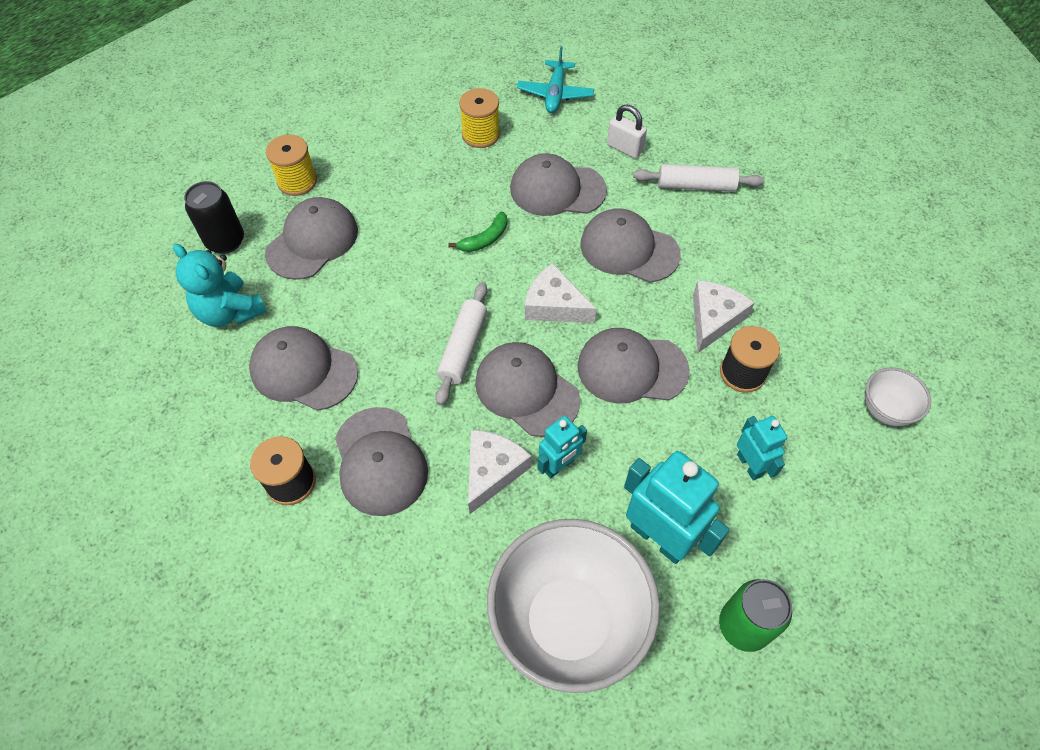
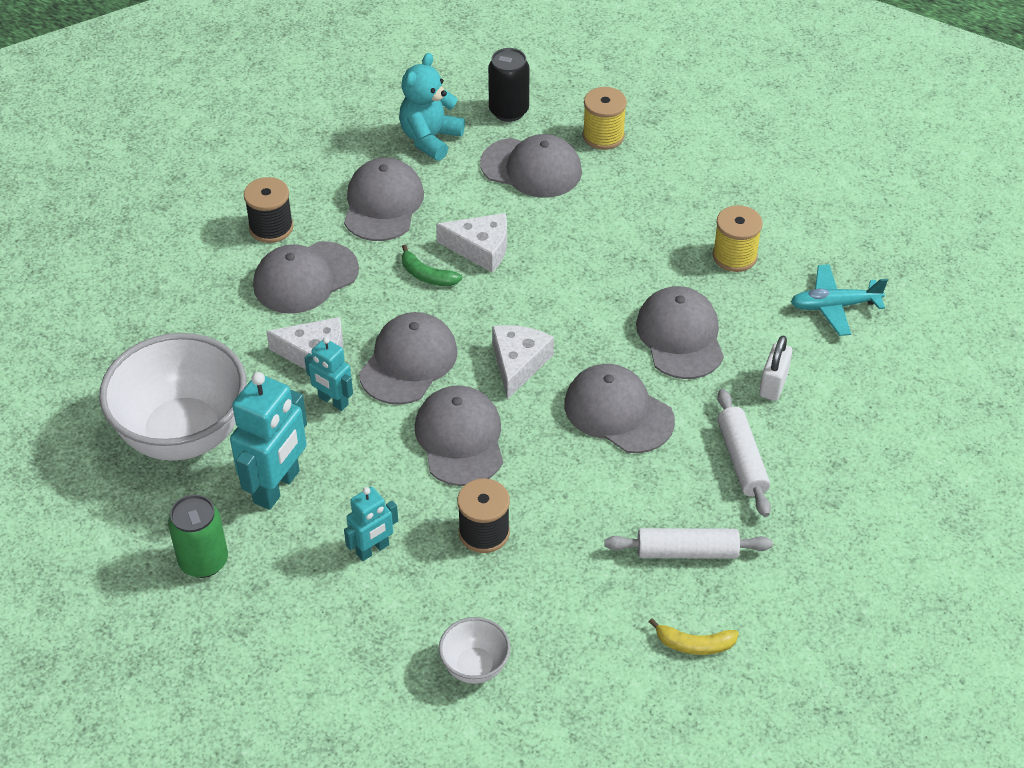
camera: 75 degrees right, 10 degrees down
(463, 348) = (443, 305): white rolling pin -> white rolling pin (687, 551)
(484, 239) = (584, 292): green banana -> green banana (427, 275)
(629, 249) = (618, 412): grey cap -> grey cap turned 60 degrees counterclockwise
(714, 319) = (547, 499): white cheese -> white cheese (480, 248)
(870, 259) = (694, 644): none -> yellow banana

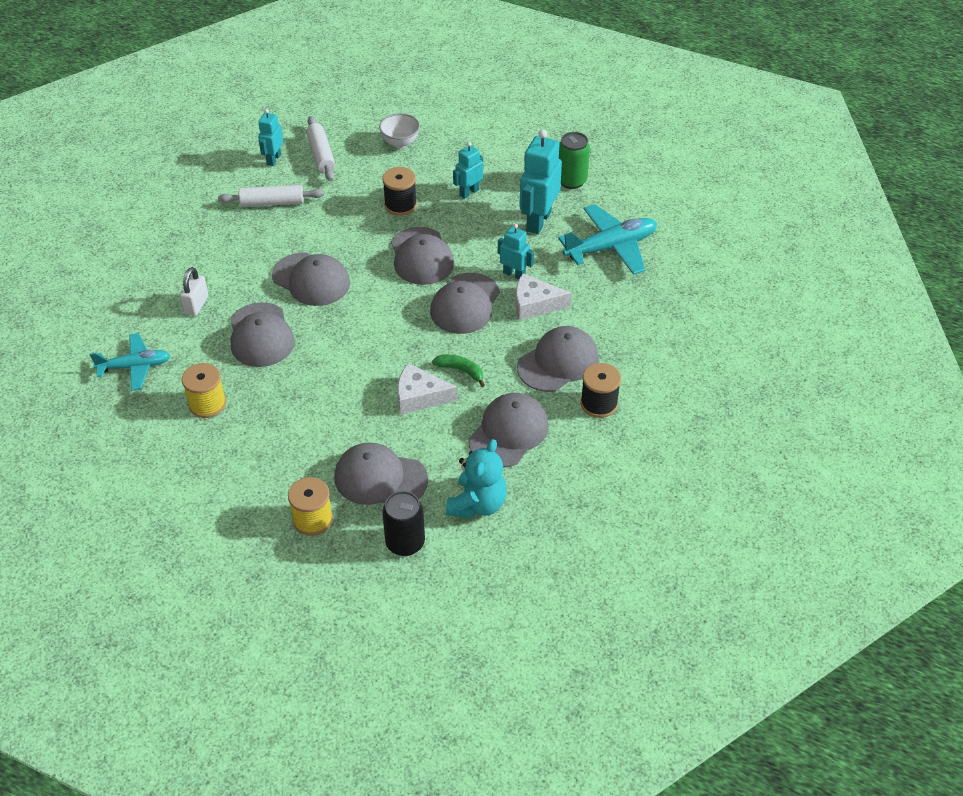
camera: 175 degrees right, 0 degrees up
(184, 435) = (611, 247): white bowl -> turquoise plane
(383, 204) = (509, 432): grey cap -> grey cap turned 150 degrees counterclockwise
(518, 363) = (384, 308): white cheese -> none
(694, 644) = (273, 159): yellow banana -> turquoise robot
(741, 459) = (228, 255): white rolling pin -> white rolling pin (321, 155)

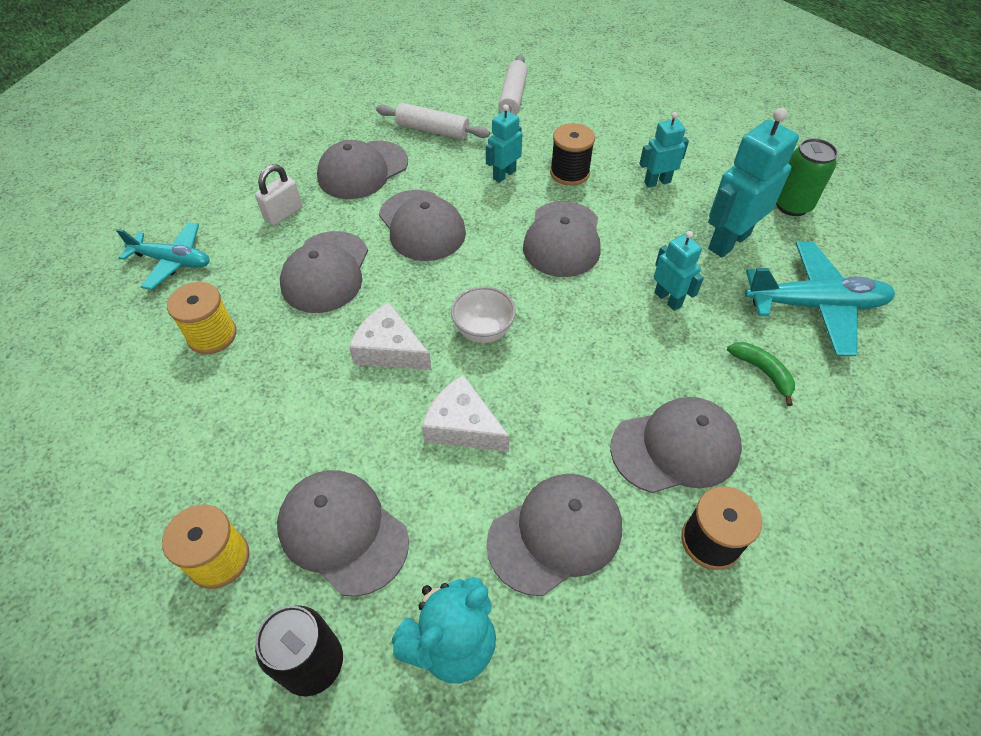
camera: 25 degrees right, 5 degrees up
(273, 159) = (461, 88): turquoise robot -> turquoise robot (504, 175)
(400, 143) = (604, 108): white bowl -> white bowl (483, 331)
(461, 371) = (536, 409): green banana -> green banana (763, 372)
(465, 304) = (586, 317): grey cap -> grey cap (362, 170)
(535, 304) = (678, 349): white cheese -> white cheese (390, 349)

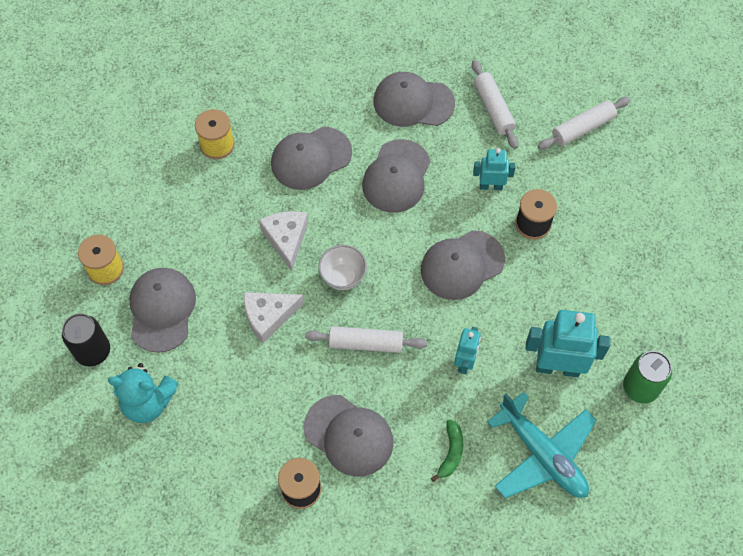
camera: 50 degrees right, 10 degrees up
(172, 261) = (246, 75): turquoise plane -> none
(283, 214) = (334, 94): white padlock -> none
(463, 426) = (269, 316): white cheese -> white cheese turned 105 degrees counterclockwise
(555, 534) = (242, 409): grey cap -> none
(577, 362) = (366, 343): none -> white rolling pin
(657, 182) = (578, 285): turquoise robot -> none

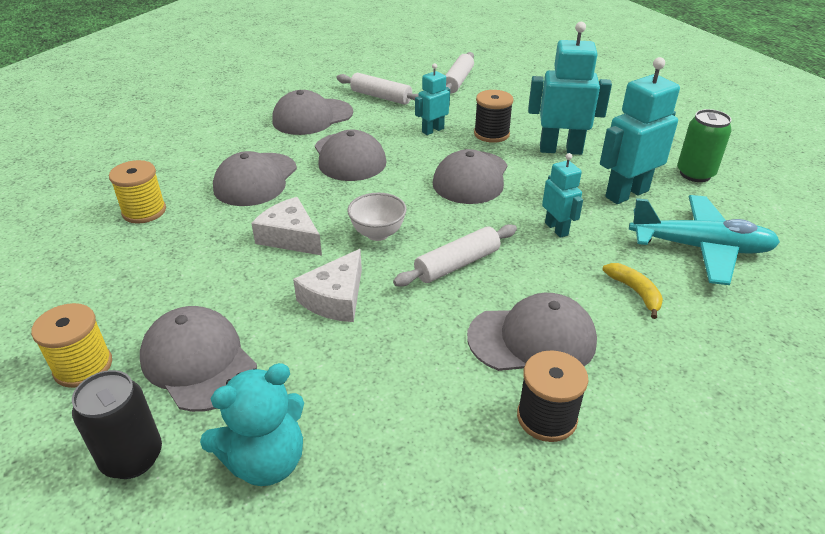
camera: 40 degrees left, 25 degrees down
(451, 453) = (635, 292): green banana -> yellow banana
(566, 283) = (560, 150): none -> turquoise robot

